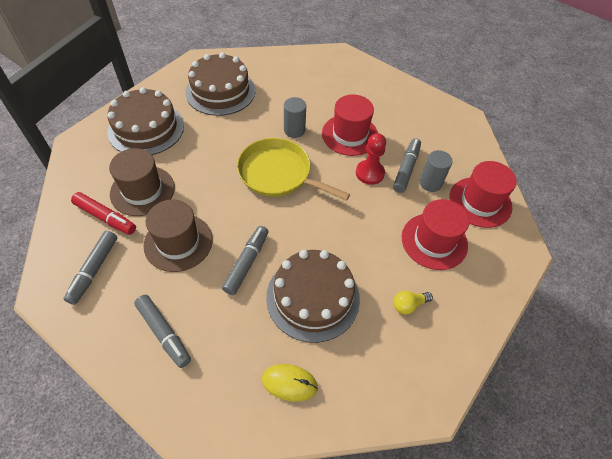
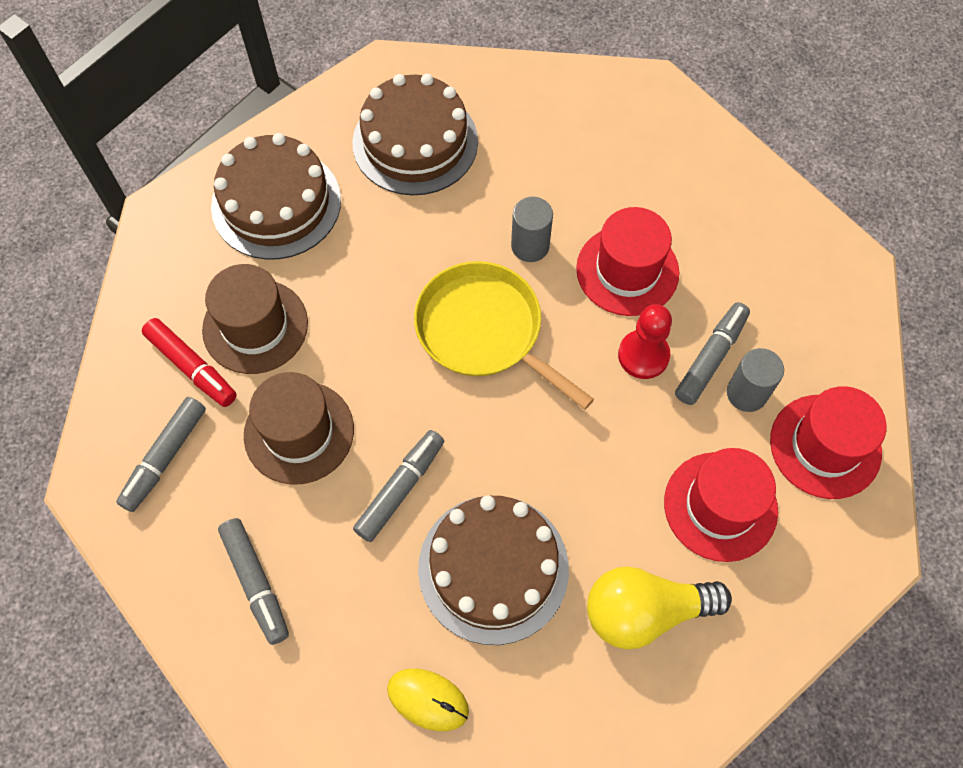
camera: 15 degrees right, 10 degrees up
(408, 305) = (644, 611): yellow light bulb -> yellow light bulb, size x2.06

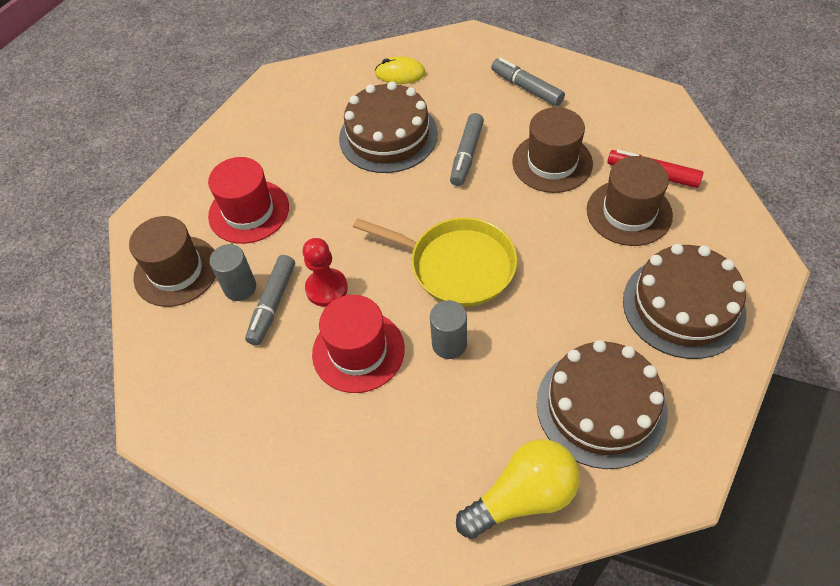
camera: 165 degrees right, 10 degrees down
(165, 457) = (627, 124): grey marker -> none
(644, 611) = (287, 144): yellow light bulb -> yellow light bulb (523, 497)
(825, 446) = (176, 271): red hat -> brown hat

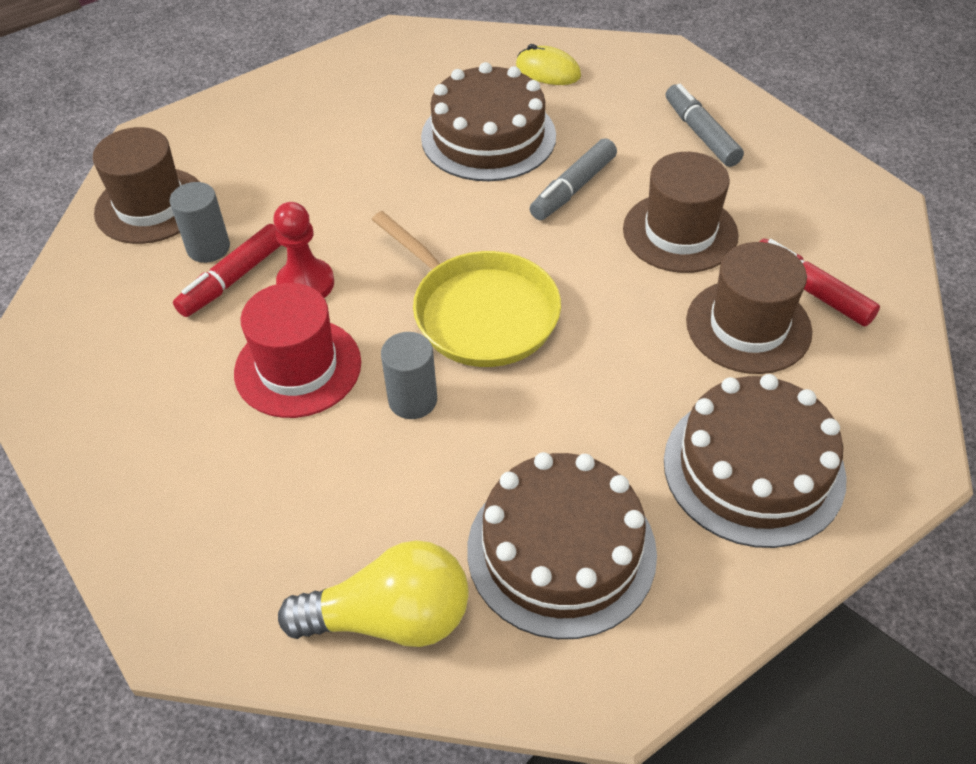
camera: 20 degrees right, 5 degrees down
(249, 211) = (271, 168): red hat -> none
(272, 304) = (233, 279): grey marker -> red marker

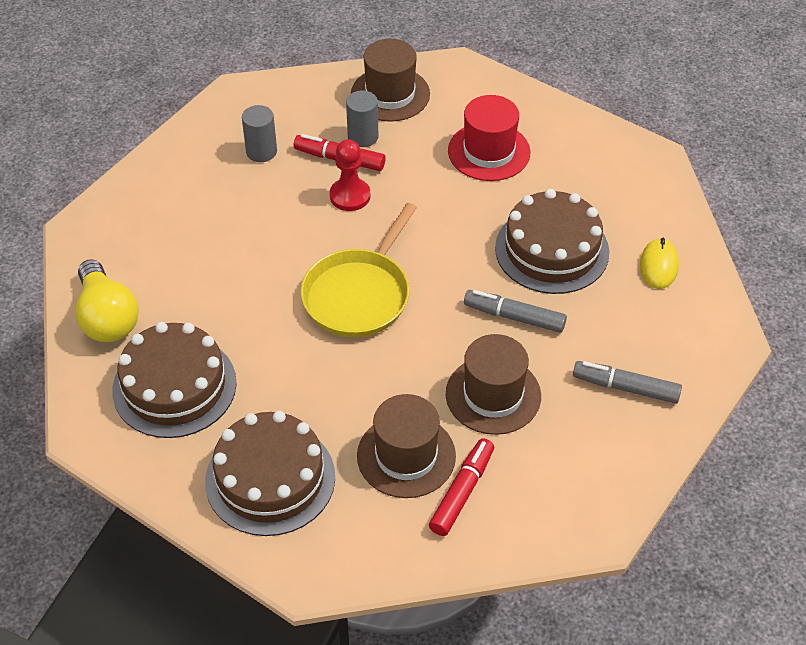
camera: 70 degrees right, 0 degrees up
(298, 367) = (275, 216): red hat -> red hat (489, 152)
(412, 400) = (268, 281): grey cylinder -> grey cylinder (261, 151)
(701, 134) = (626, 388): grey marker -> grey marker turned 120 degrees counterclockwise

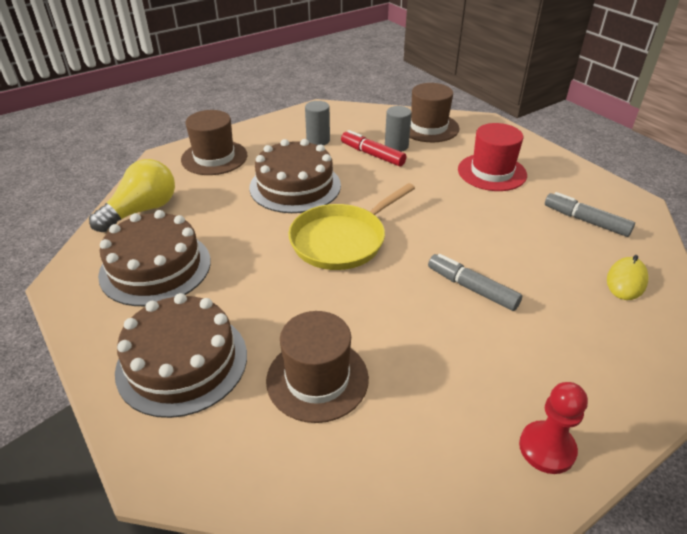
camera: 20 degrees right, 10 degrees down
(107, 317) = (142, 210): yellow light bulb -> yellow light bulb turned 135 degrees counterclockwise
(350, 196) = (368, 177): red pawn -> red pawn (547, 448)
(462, 492) = (356, 432): red marker -> none
(493, 395) = (426, 348): brown hat -> brown hat (214, 157)
(552, 250) = (524, 246): brown cake -> brown cake (295, 186)
(626, 388) = (568, 378): grey marker -> grey marker (586, 221)

